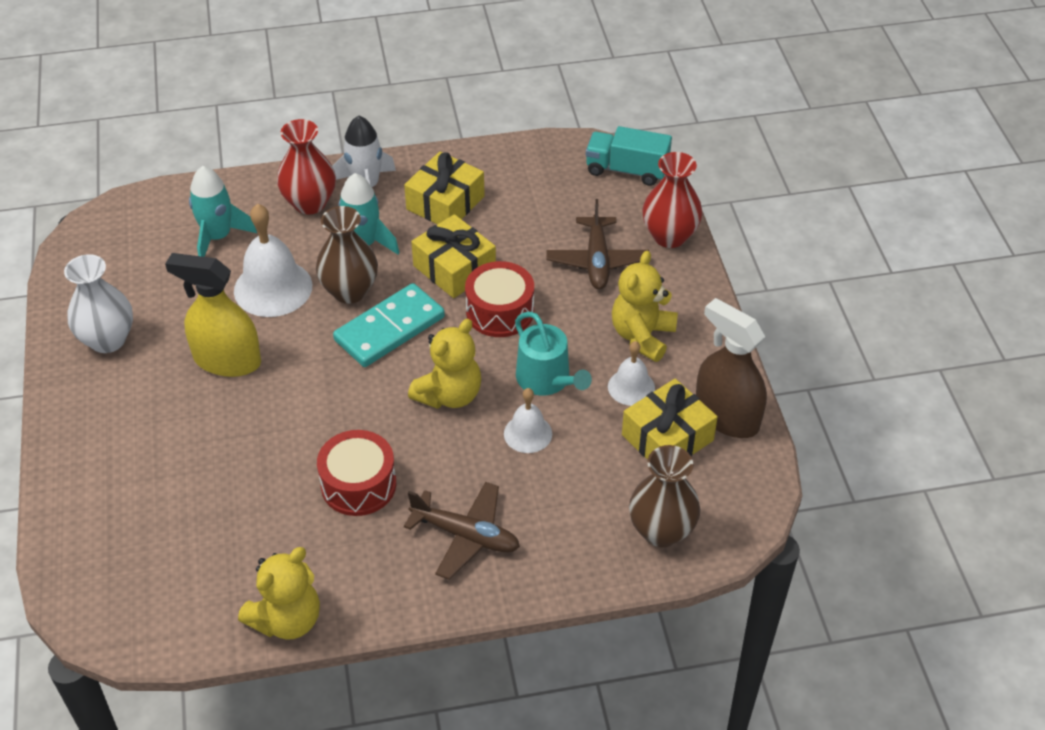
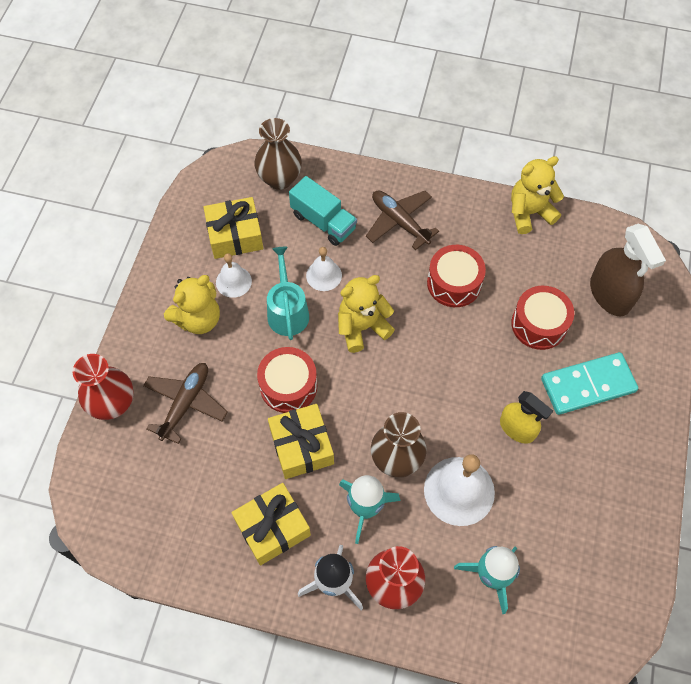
camera: 155 degrees left, 15 degrees up
(108, 340) = (610, 492): white vase -> none
(227, 360) = (517, 428): yellow spray bottle -> yellow spray bottle, size x0.66
(231, 476) = (539, 324): none -> red drum
(389, 329) = (380, 405): turquoise domino -> turquoise domino (587, 385)
(627, 170) = (95, 496): turquoise truck -> turquoise truck (323, 222)
(726, 416) = (186, 235): brown spray bottle -> brown spray bottle (610, 294)

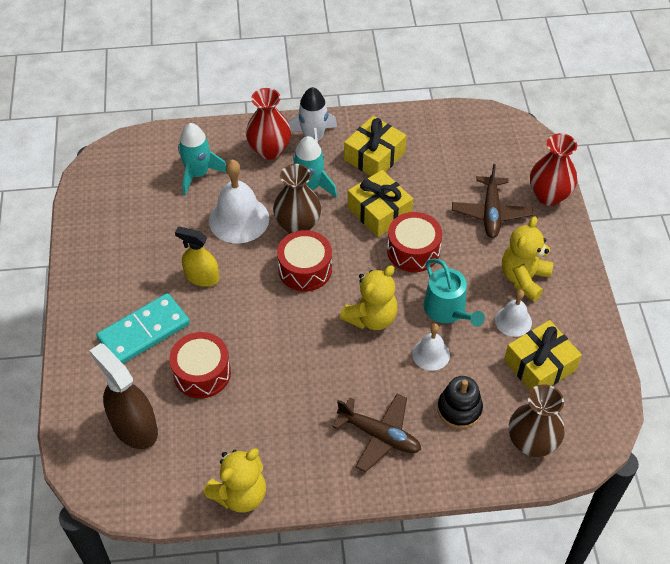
camera: 160 degrees right, 10 degrees down
(323, 222) = (459, 409): turquoise truck -> black stacking toy
(454, 283) = (298, 387): red drum -> red drum (305, 269)

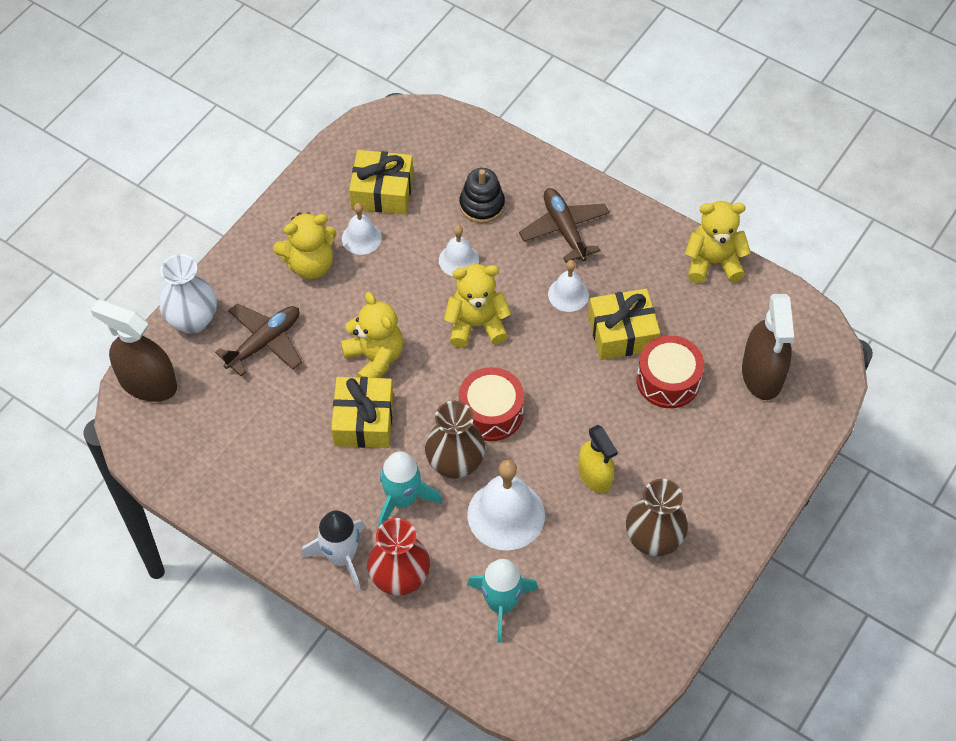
camera: 140 degrees left, 5 degrees up
(144, 332) = (692, 457): turquoise domino -> none
(329, 385) = (568, 294): none -> white bell
(374, 156) = (302, 487): yellow gift -> yellow gift (622, 333)
(413, 250) = (375, 358): red drum -> yellow teddy bear
(447, 310) = (405, 284): turquoise watering can -> none
(527, 147) = (147, 383): none -> brown spray bottle
(531, 443) = (454, 146): brown vase -> brown vase (653, 540)
(549, 195) = (192, 320): red vase -> white vase

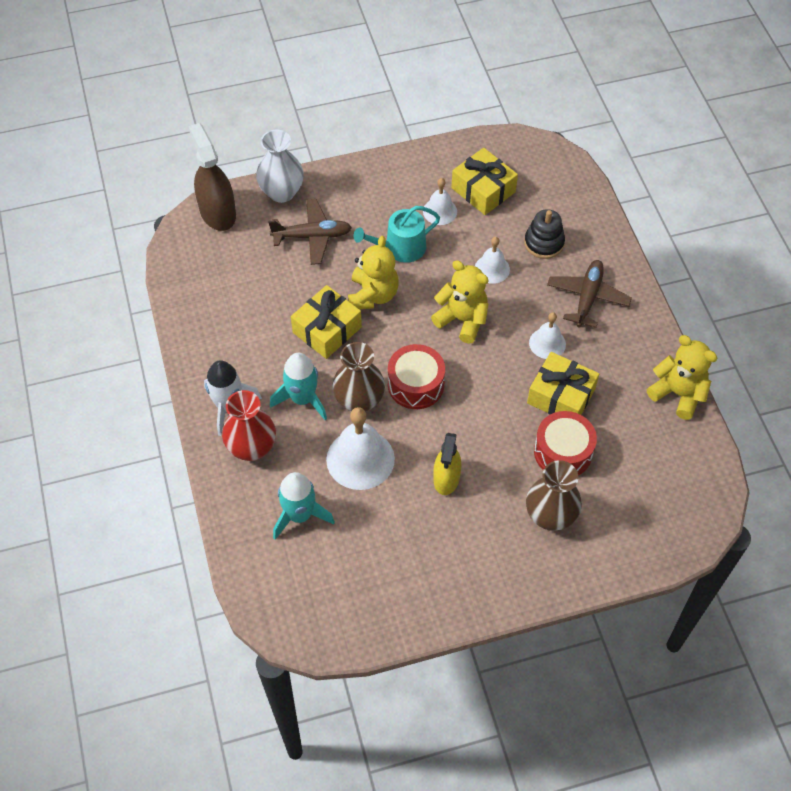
camera: 40 degrees right, 0 degrees up
(310, 264) = (389, 206): yellow teddy bear -> none
(358, 297) = (400, 248): none -> turquoise watering can
(653, 540) = (445, 552): brown vase -> brown vase (550, 516)
(762, 374) = (639, 498): brown spray bottle -> none

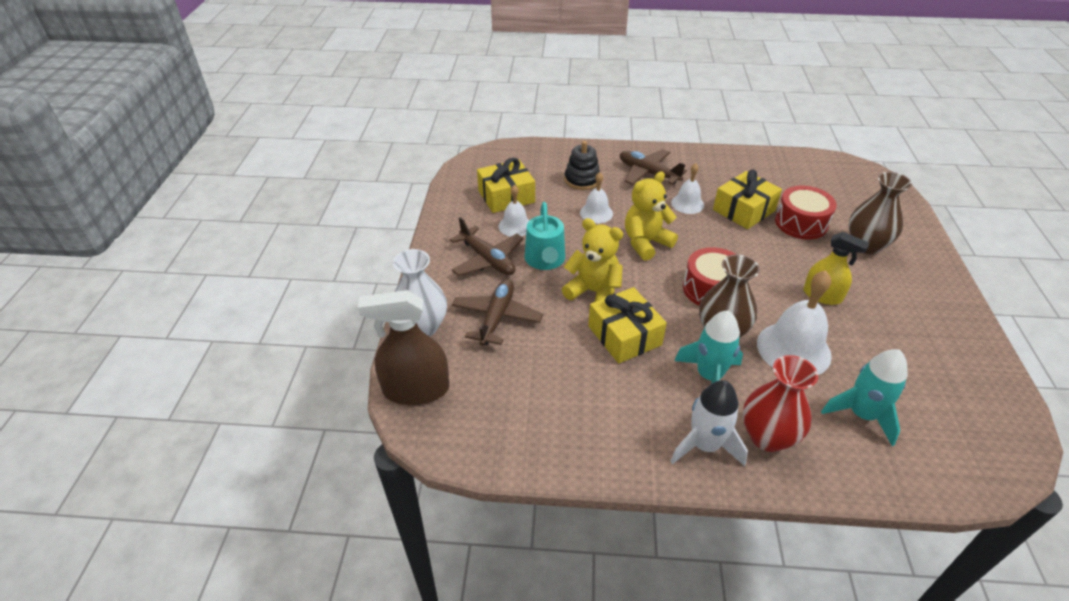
camera: 70 degrees left, 15 degrees down
(382, 206) = (487, 260): none -> brown plane
(678, 394) = (754, 157): yellow teddy bear -> none

